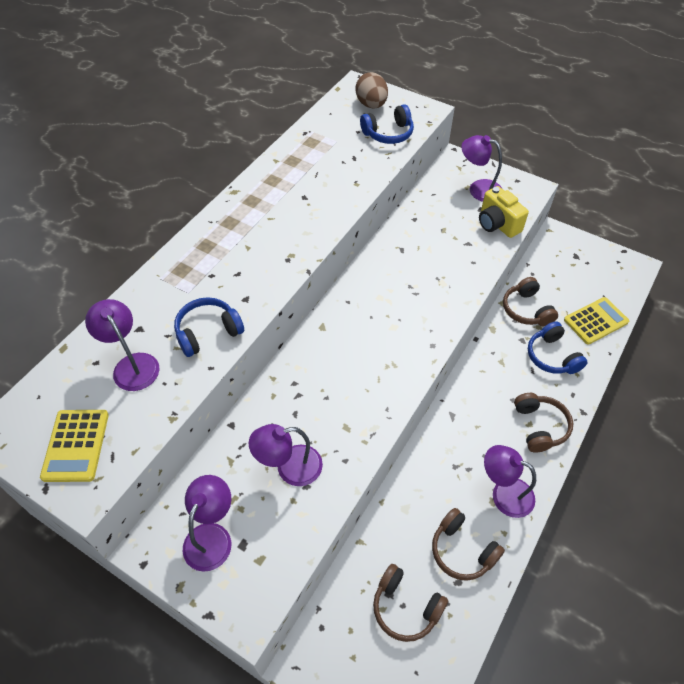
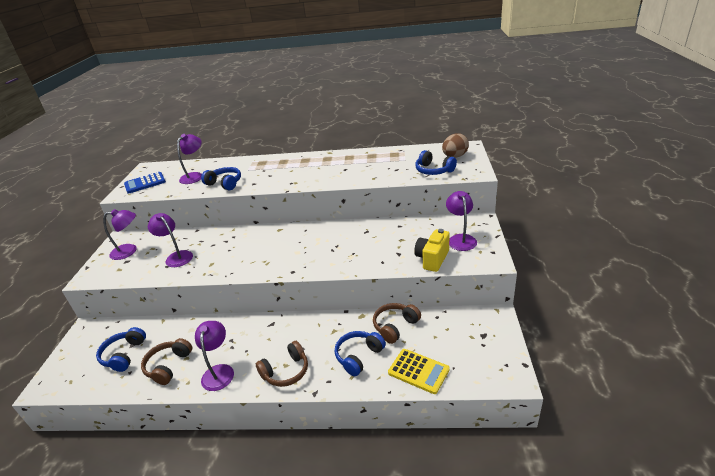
camera: 65 degrees right, 20 degrees down
(76, 445) = (145, 183): yellow calculator -> blue calculator
(406, 607) = (124, 355): brown headphones -> blue headphones

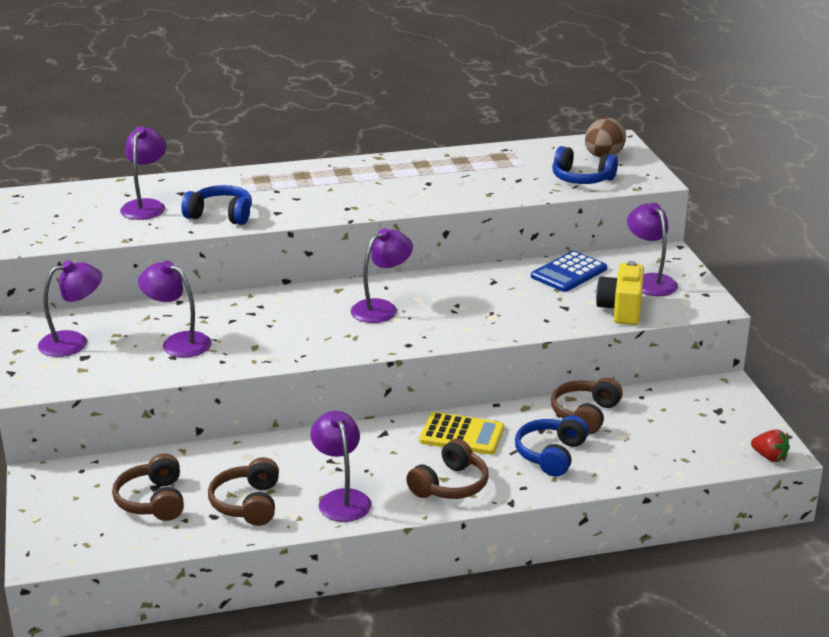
camera: 20 degrees left, 5 degrees down
(124, 355) = (153, 501): blue headphones -> brown headphones
(145, 183) = (52, 222): blue calculator -> blue calculator (569, 273)
(294, 244) = (381, 308): none -> purple lamp
(418, 371) = (647, 460): yellow calculator -> yellow calculator (462, 435)
(505, 382) = (769, 457): none -> red strawberry

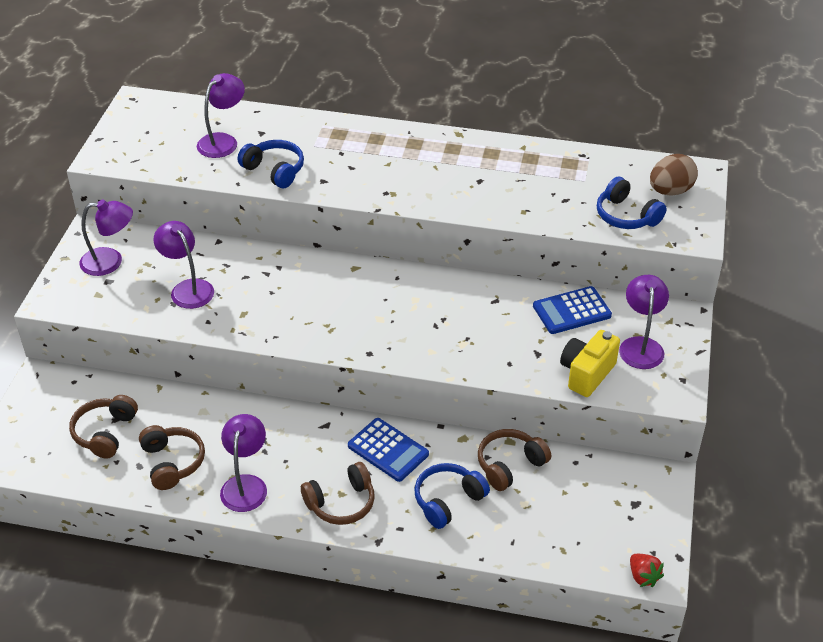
camera: 25 degrees right, 15 degrees up
(248, 504) = (172, 463): brown headphones -> brown headphones turned 135 degrees clockwise
(381, 308) = (376, 302): purple lamp -> none
(462, 435) = (388, 450): yellow calculator -> blue calculator

